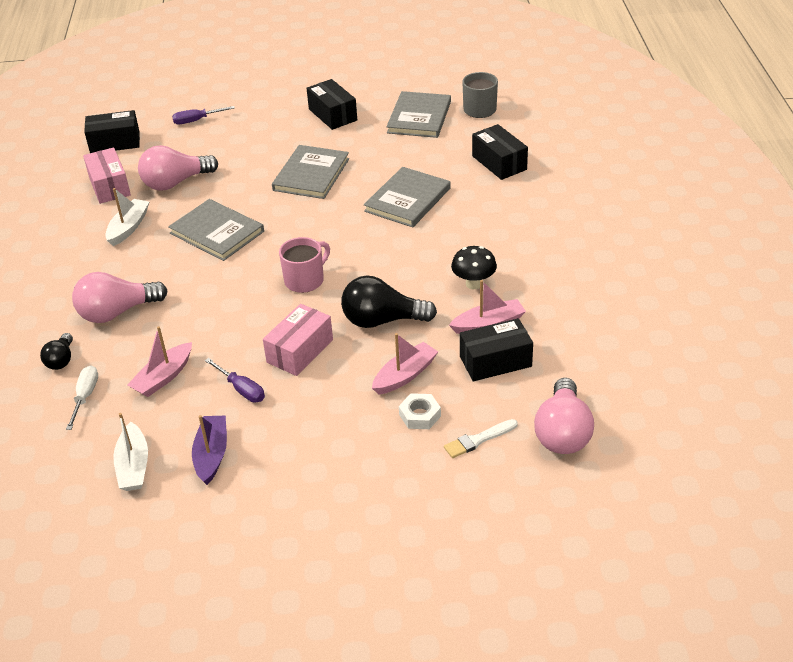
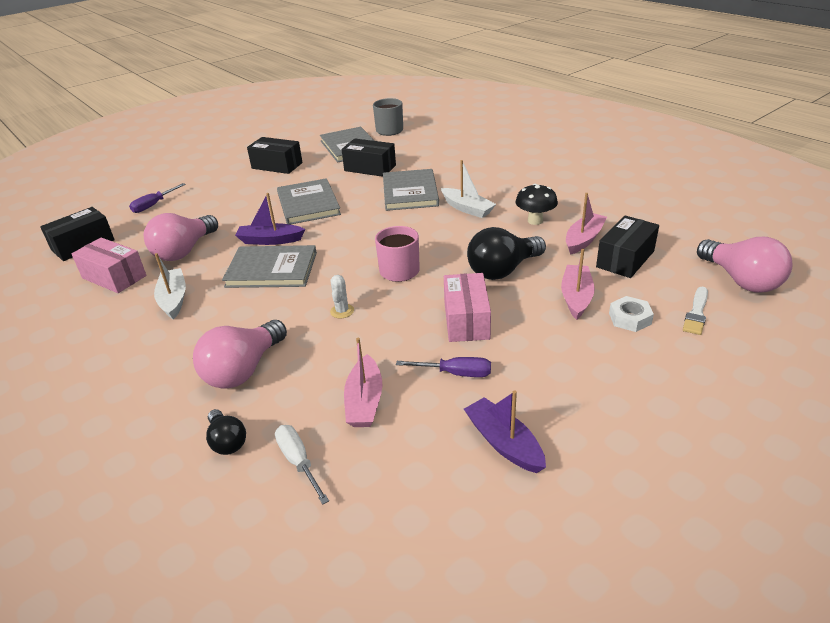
camera: 35 degrees left, 5 degrees down
(133, 466) = (438, 499): white boat -> white boat (467, 208)
(225, 297) = (342, 311): none -> white cactus
(244, 201) = (270, 240): none -> purple boat
(499, 163) = (446, 152): black box -> black box (370, 168)

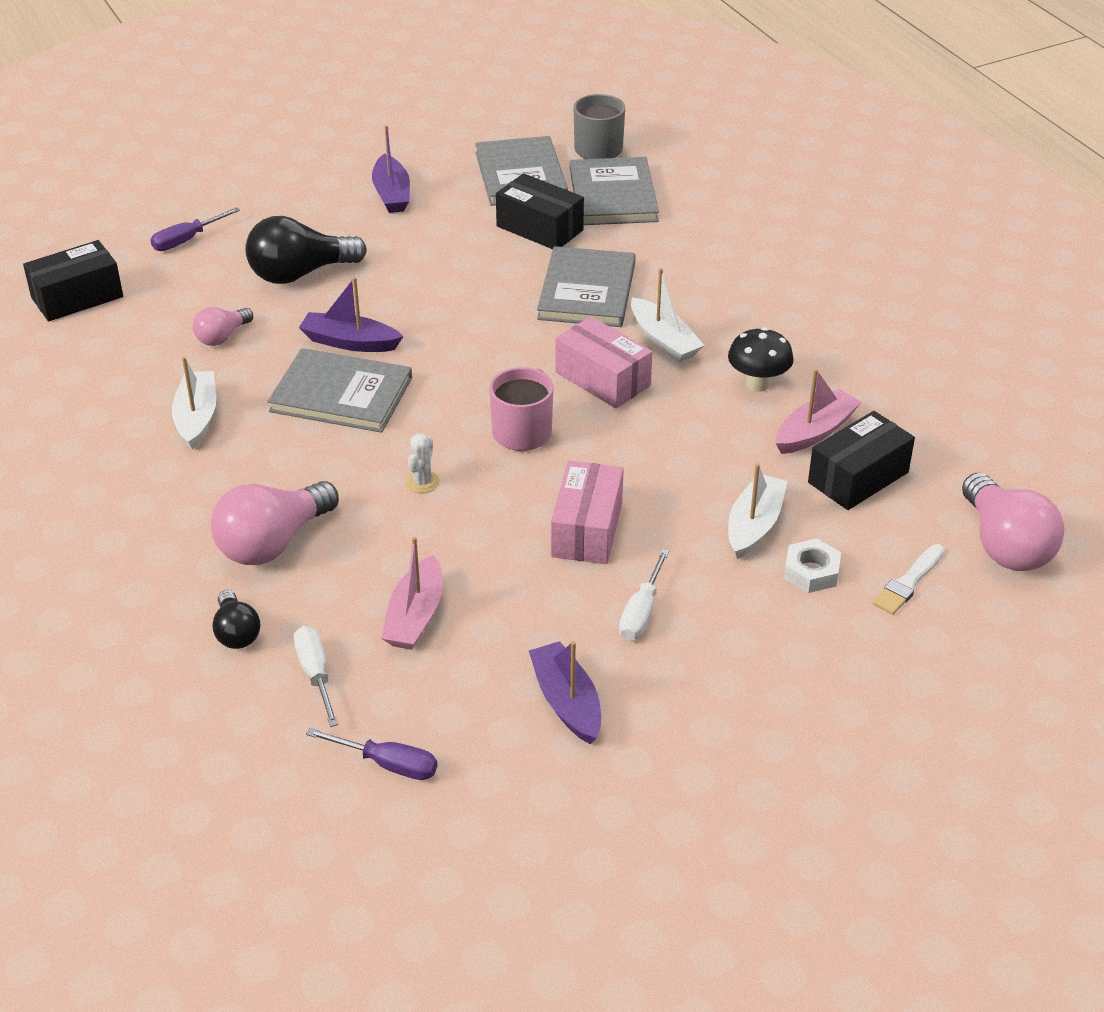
camera: 10 degrees right, 5 degrees up
(114, 277) = (118, 363): pink box -> pink box (602, 379)
(184, 251) = (222, 337): pink light bulb -> pink light bulb, size x0.55
(277, 165) = (392, 194): black box -> purple boat
(308, 204) = (423, 284): grey book -> grey book (613, 195)
(456, 373) = (543, 602): purple screwdriver -> purple screwdriver (388, 764)
(503, 270) = (671, 461): black light bulb -> black light bulb (300, 274)
(529, 366) = (641, 612): none -> white screwdriver
(576, 297) = (754, 525): pink boat -> white boat

